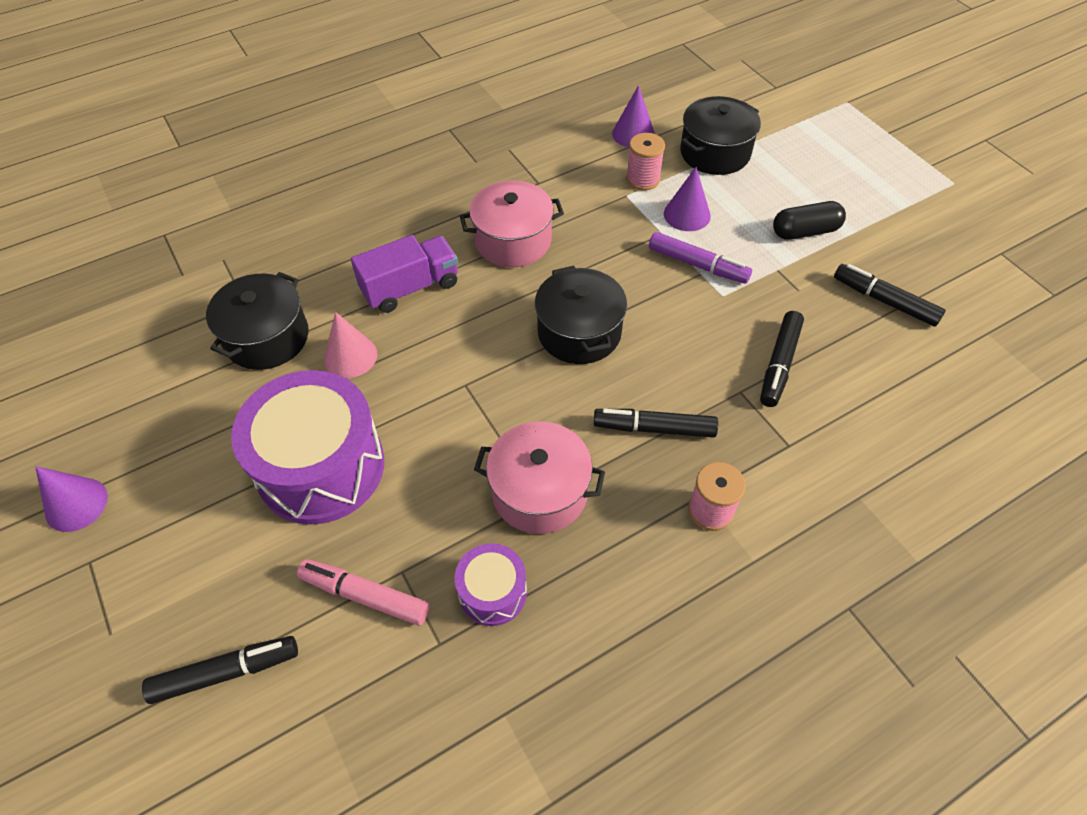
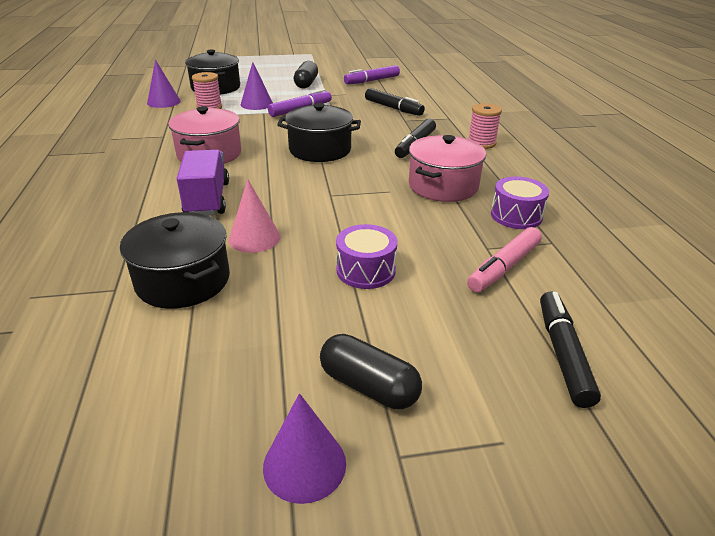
camera: 70 degrees left, 20 degrees down
(158, 520) = (368, 386): none -> black capsule
(321, 467) = (366, 270): purple drum -> purple drum, size x0.49
(884, 301) = (372, 81): black marker -> purple marker

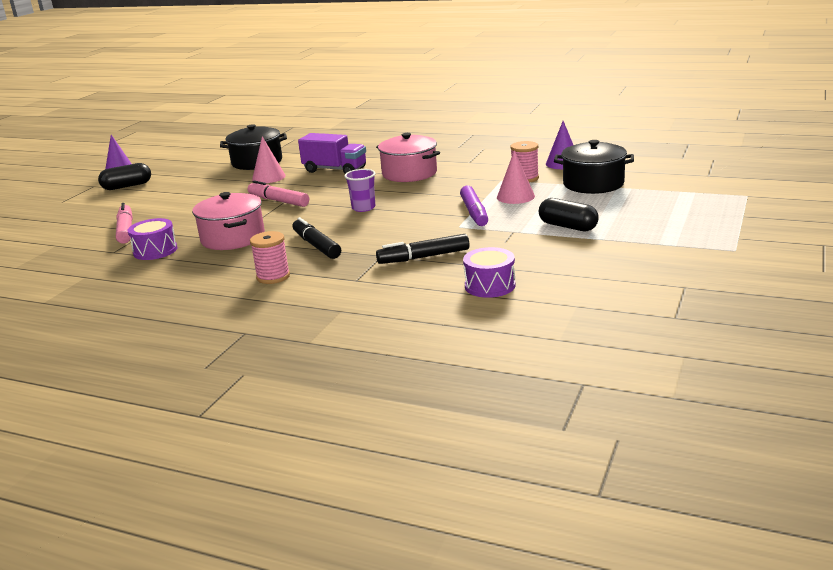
camera: 125 degrees right, 10 degrees down
(256, 104) = (515, 196): purple cone -> pink cone
(320, 150) = (363, 208): black pot -> purple cup
(333, 198) = (278, 201): none -> pink marker
(366, 270) = (191, 197): purple drum -> purple drum (490, 286)
(372, 81) = (544, 266): purple marker -> none
(562, 354) = (60, 224): black marker -> none

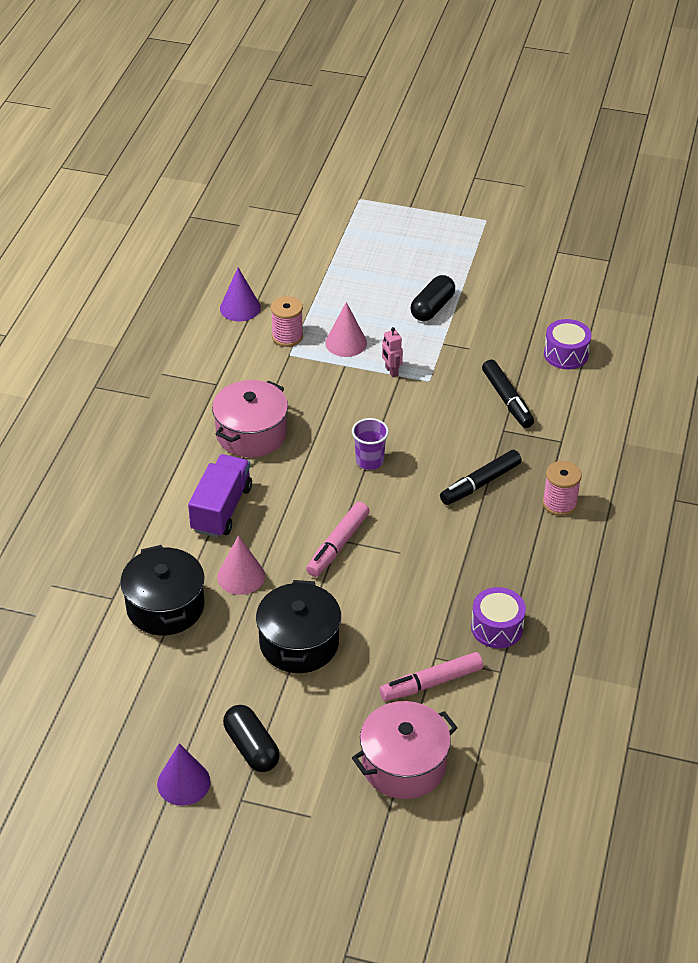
camera: 100 degrees left, 20 degrees up
(233, 238) = (458, 562): pink pot -> pink pot (404, 764)
(474, 213) = (391, 371): purple marker -> pink robot
(593, 184) = (313, 288): black pot -> black pot (299, 643)

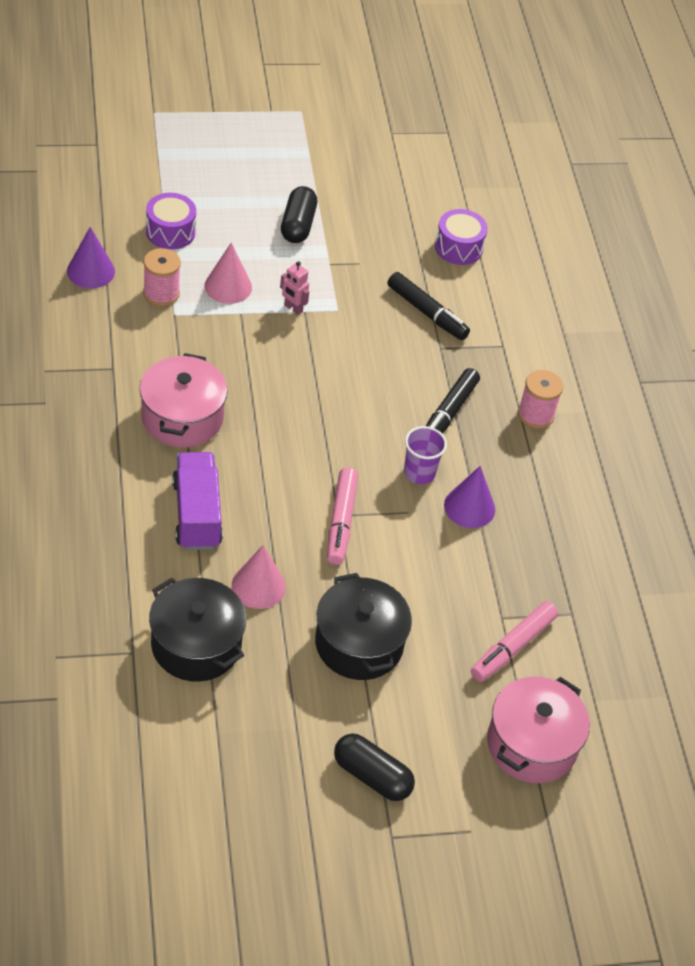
camera: 30 degrees left, 5 degrees up
(183, 782) = (322, 839): purple cone -> purple cone (469, 507)
(369, 461) = (323, 417): purple cup -> purple cup (419, 473)
(497, 627) = (544, 567): purple drum -> purple drum (170, 232)

